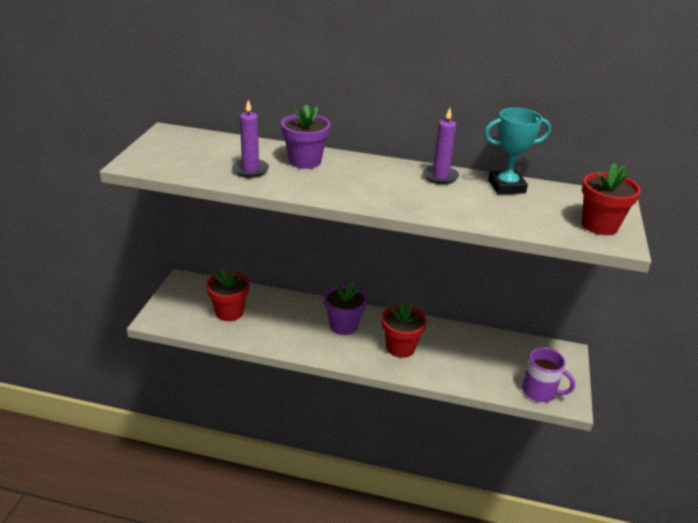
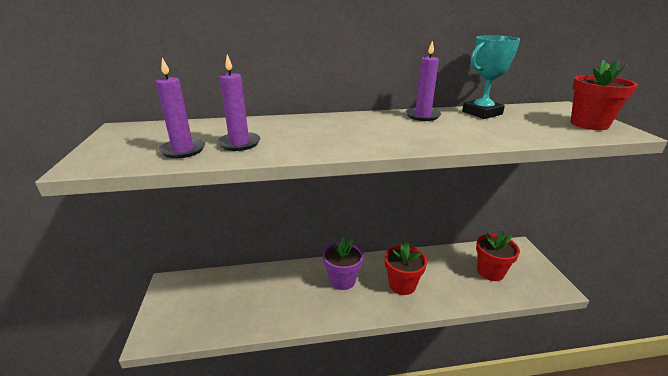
camera: 20 degrees left, 5 degrees down
(204, 166) = (183, 150): none -> purple candle
(229, 312) = (229, 302): red flower pot -> red flower pot (490, 272)
(305, 161) = (290, 126): purple flower pot -> none
(540, 392) = (532, 287): purple mug -> none

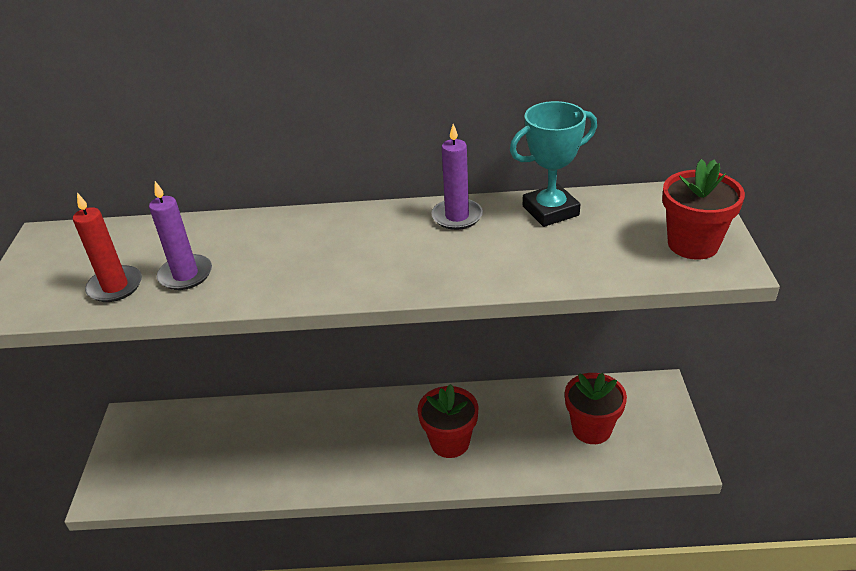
camera: 10 degrees right, 10 degrees up
(183, 150) = (115, 286): purple candle -> red candle
(342, 280) = (366, 429): purple flower pot -> none

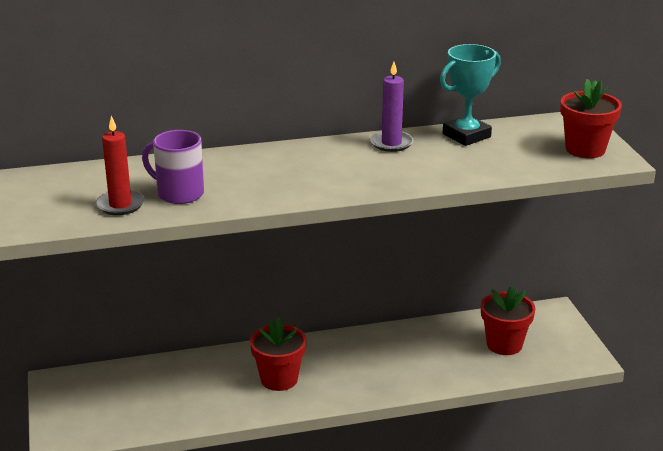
camera: 15 degrees left, 10 degrees down
(185, 275) = (179, 193): purple candle -> purple mug
(450, 442) = (381, 366): red flower pot -> red flower pot (279, 379)

